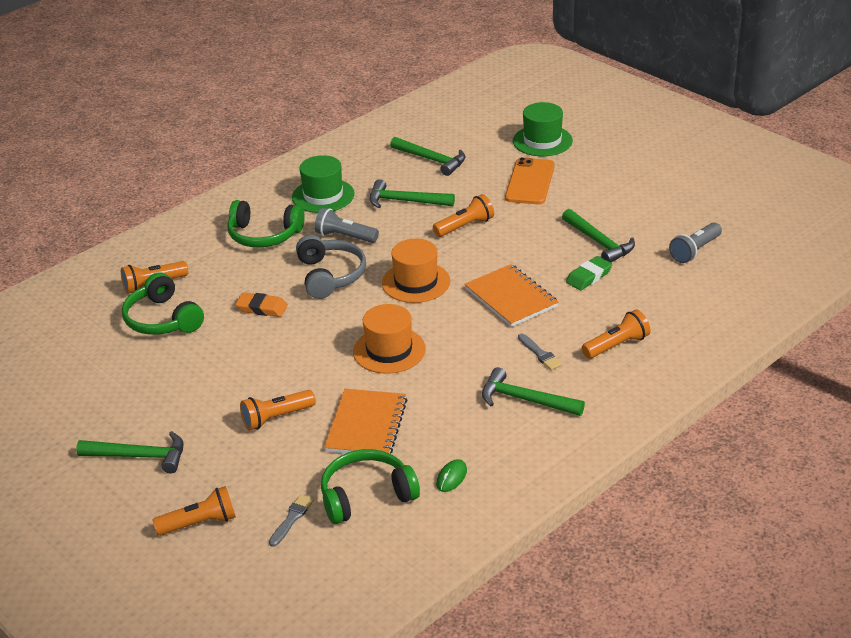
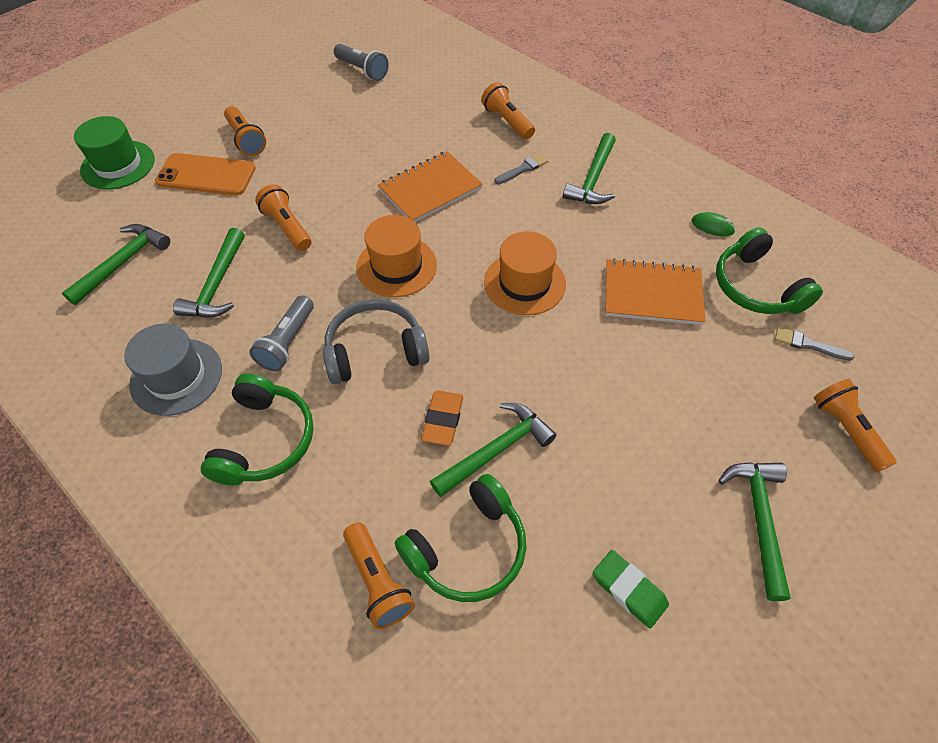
camera: 95 degrees left, 20 degrees up
(276, 418) = (656, 377): orange flashlight -> orange flashlight (246, 140)
(323, 196) = (176, 376): green hat -> grey hat
(589, 276) = (397, 135): green eraser -> green eraser (629, 590)
(599, 242) = (338, 127): green hammer -> green hammer (496, 450)

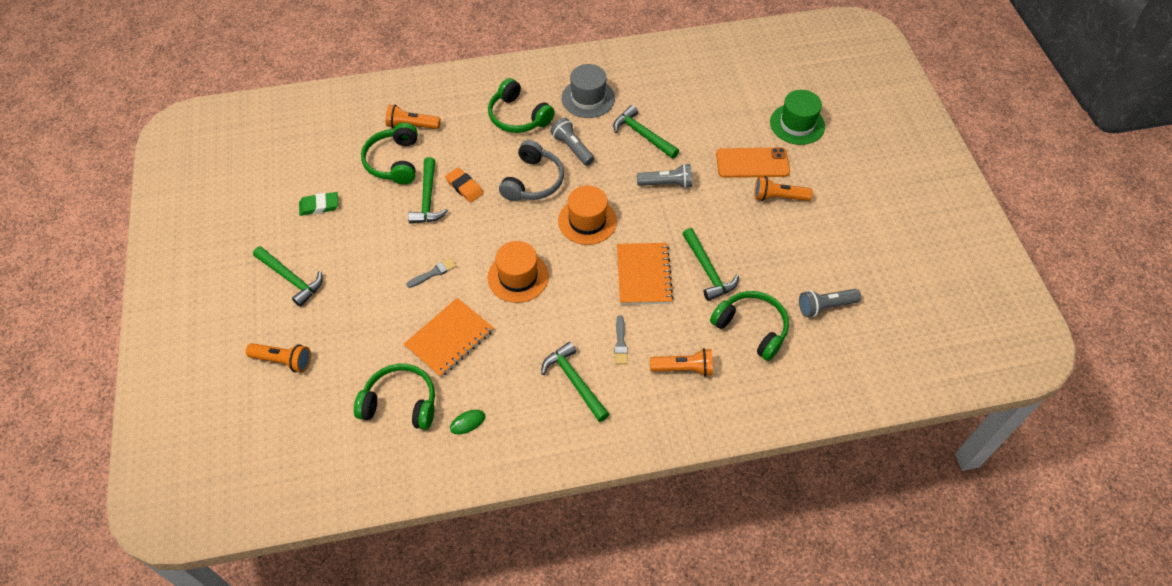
camera: 125 degrees right, 0 degrees up
(123, 263) = (695, 102): green hammer -> green hammer (708, 270)
(206, 175) = (752, 163): orange phone -> orange phone turned 45 degrees clockwise
(287, 227) = (666, 184): orange flashlight -> grey flashlight
(426, 100) = (751, 328): none -> green headphones
(808, 345) = (340, 393): grey brush -> grey brush (433, 273)

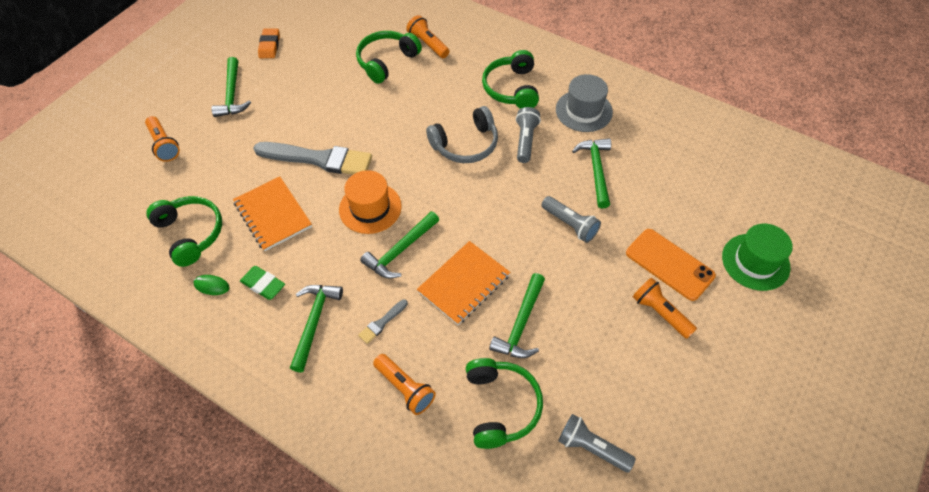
camera: 45 degrees right, 0 degrees up
(319, 206) = (305, 58): green eraser -> green eraser (263, 284)
(428, 199) = (377, 103): green hammer -> green hammer (400, 251)
(433, 273) = (319, 159): grey brush -> grey brush, size x2.34
(449, 339) = (273, 215): orange notebook -> orange notebook turned 60 degrees clockwise
(464, 187) = (412, 113): orange eraser -> orange eraser (269, 46)
(587, 221) = (470, 205): orange hat -> none

